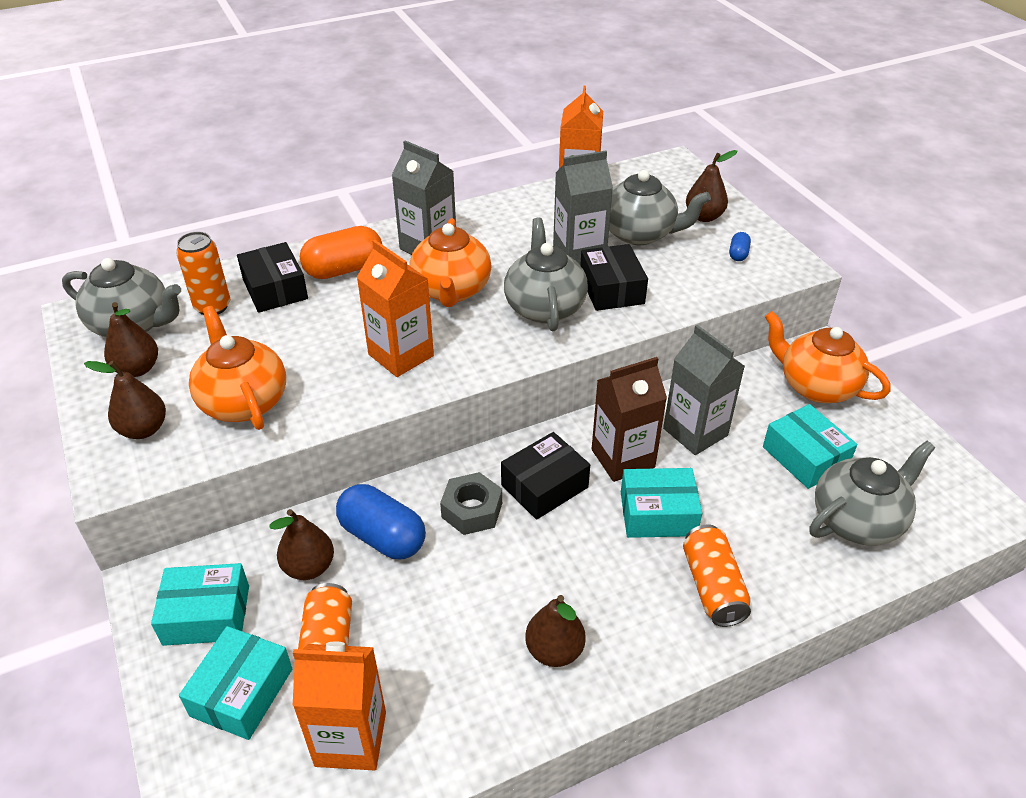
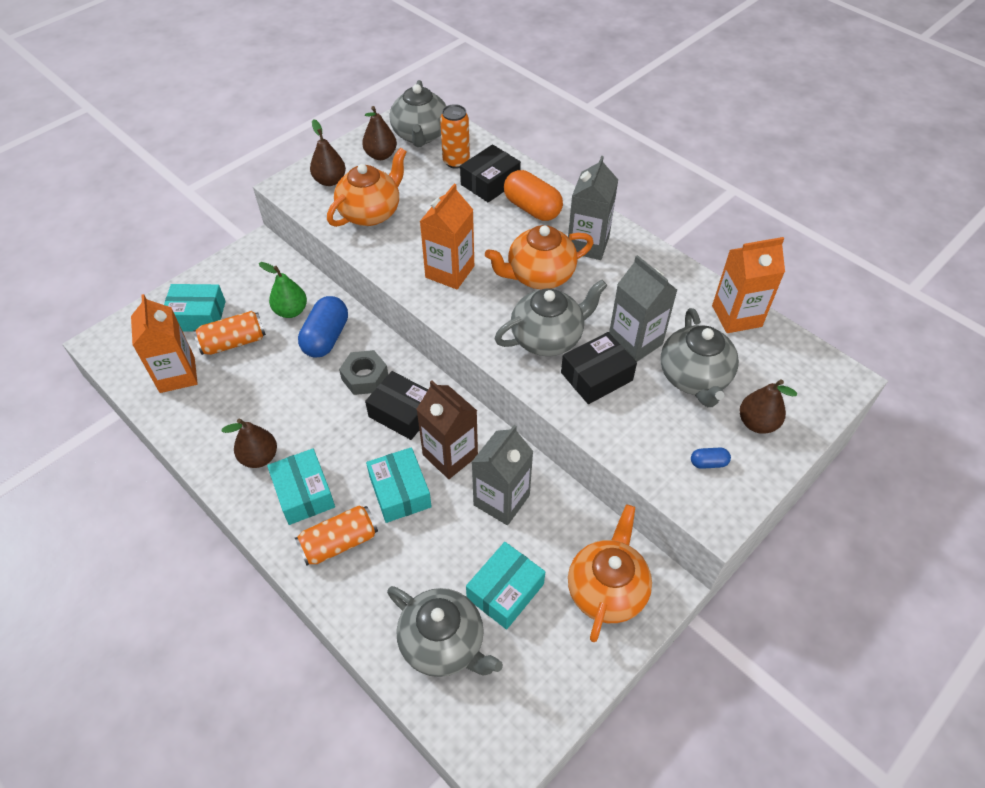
camera: 70 degrees right, 10 degrees up
(206, 615) = (244, 280): turquoise box -> turquoise box (303, 493)
(309, 567) = (291, 311): brown pear -> green pear

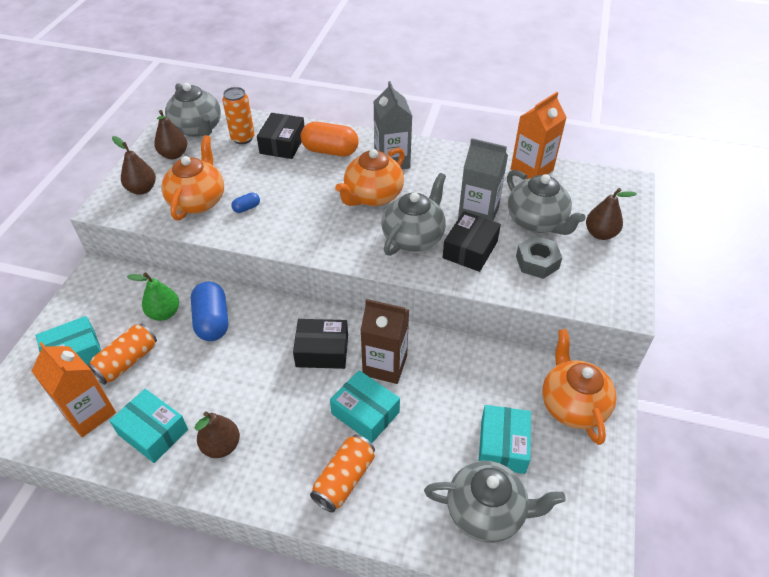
camera: 30 degrees left, 5 degrees down
(303, 493) = (284, 455): turquoise box -> turquoise box (153, 432)
(365, 377) = (269, 337): grey nut -> grey nut (537, 262)
(450, 272) = (300, 220): orange carton -> none
(501, 500) = (449, 379): grey carton -> none
(708, 463) = (591, 274): blue capsule -> blue capsule (246, 208)

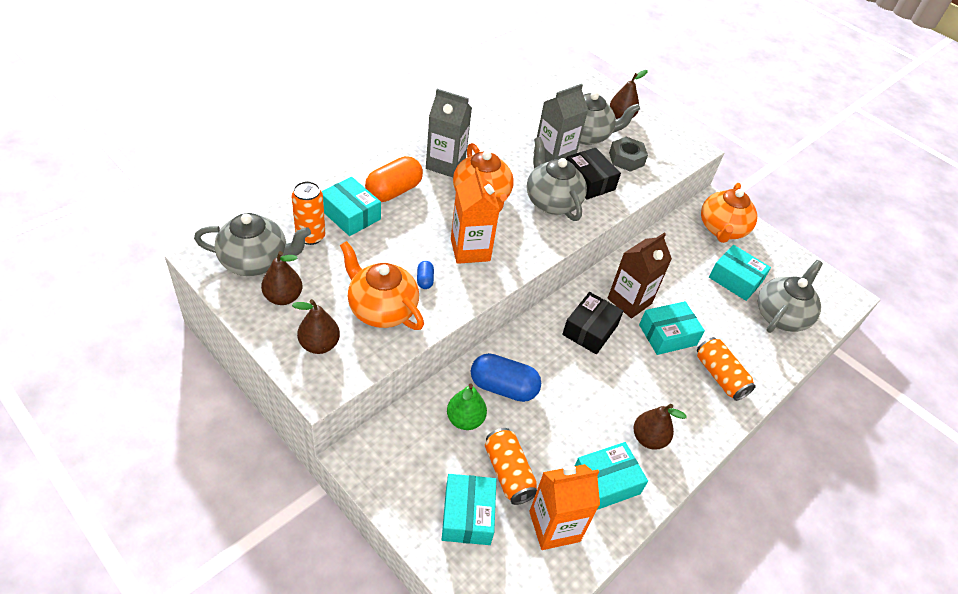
camera: 65 degrees left, 0 degrees up
(282, 144) = (350, 215): black box -> turquoise box
(531, 170) = (527, 105): orange carton -> orange carton (470, 250)
(572, 405) = (722, 229): orange teapot -> orange teapot turned 90 degrees counterclockwise

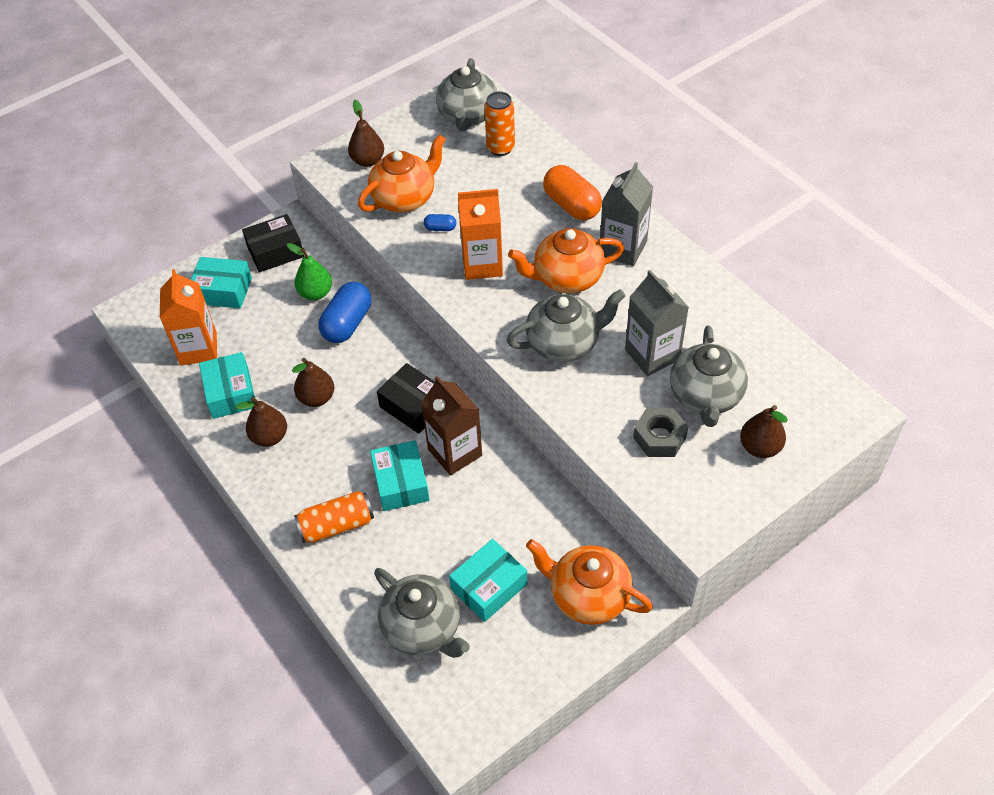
camera: 105 degrees right, 5 degrees up
(283, 297) = (423, 136): brown pear -> brown pear (316, 398)
(350, 215) = (532, 174): turquoise box -> none
(508, 473) = (256, 320): orange can -> none
(589, 181) = (606, 386): black box -> black box (275, 251)

